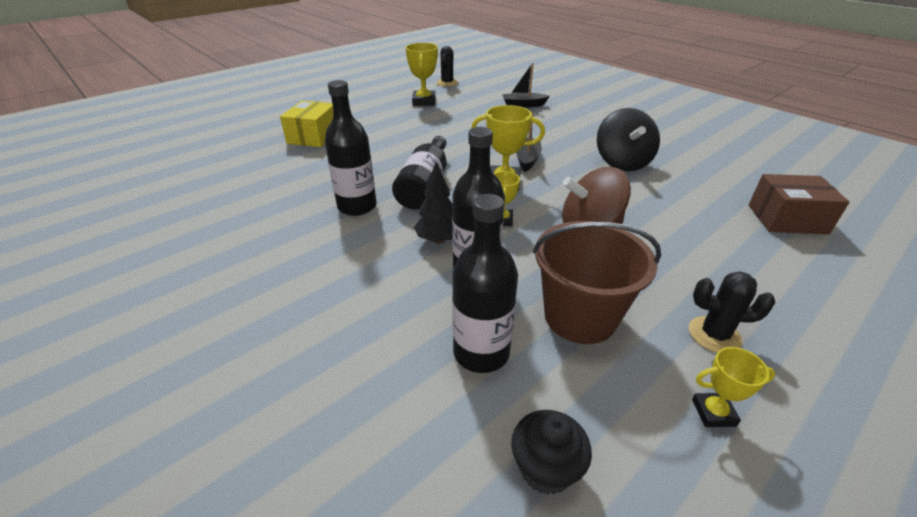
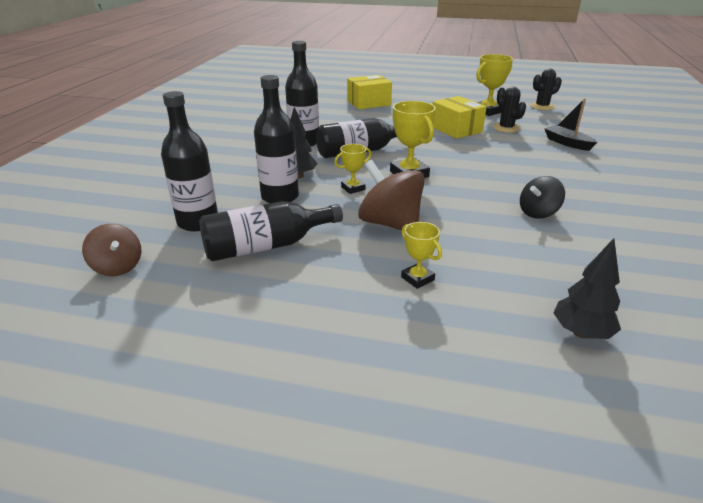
camera: 55 degrees right, 5 degrees down
(440, 127) = (456, 129): none -> yellow box
(527, 159) = (463, 172): black boat -> none
(545, 468) = (118, 267): black cupcake -> brown spinning top
(580, 316) = (266, 246): brown bucket -> black bottle
(622, 162) = (538, 213): black spinning top -> black spinning top, size x0.61
(713, 413) = (206, 322): yellow trophy -> yellow trophy (417, 278)
(714, 335) = (301, 310): black cactus -> black cactus (506, 128)
(787, 219) = (581, 333): brown box -> black tree

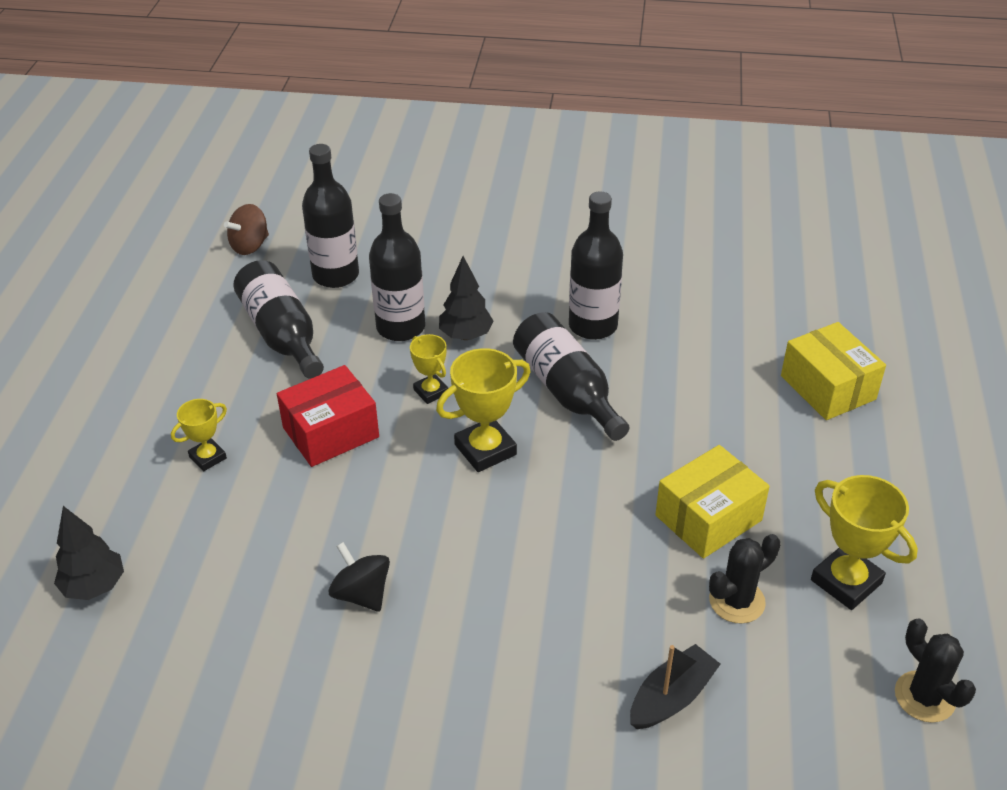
camera: 85 degrees right, 10 degrees up
(390, 223) = (331, 432): brown spinning top -> red box

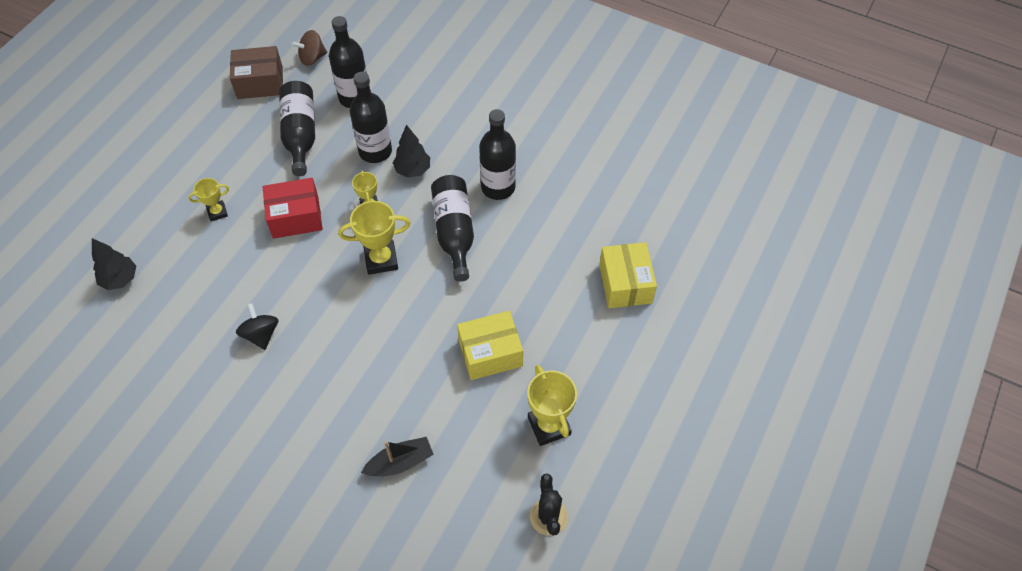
camera: 20 degrees right, 15 degrees up
(189, 290) = (260, 83): none -> brown box
(737, 601) = (474, 415): black cactus -> none

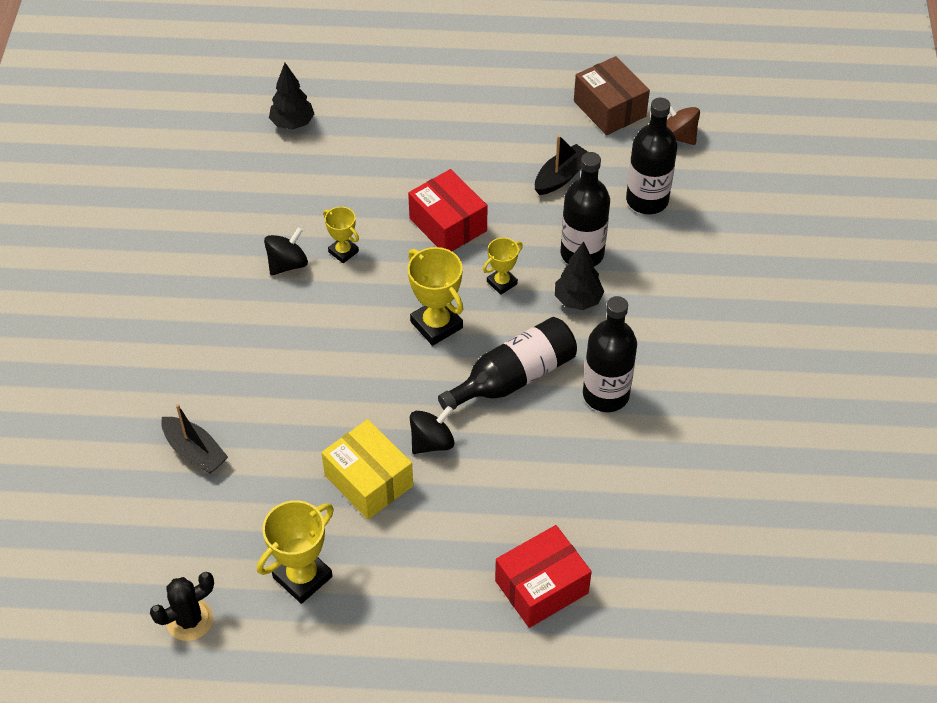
camera: 65 degrees right, 5 degrees down
(217, 212) = (415, 157): yellow trophy -> yellow trophy (343, 252)
(300, 134) = (561, 177): black bottle -> black boat
(479, 302) = (432, 442): none -> black spinning top
(625, 284) = (541, 587): yellow box -> red box

